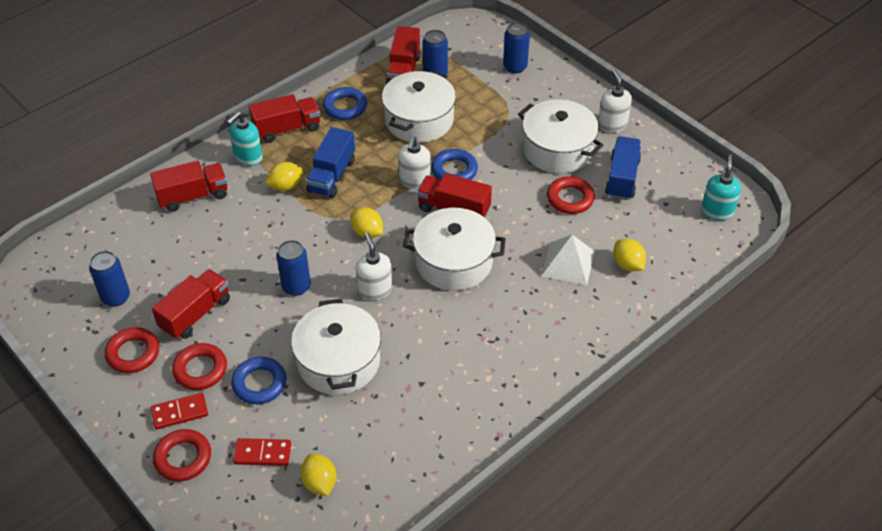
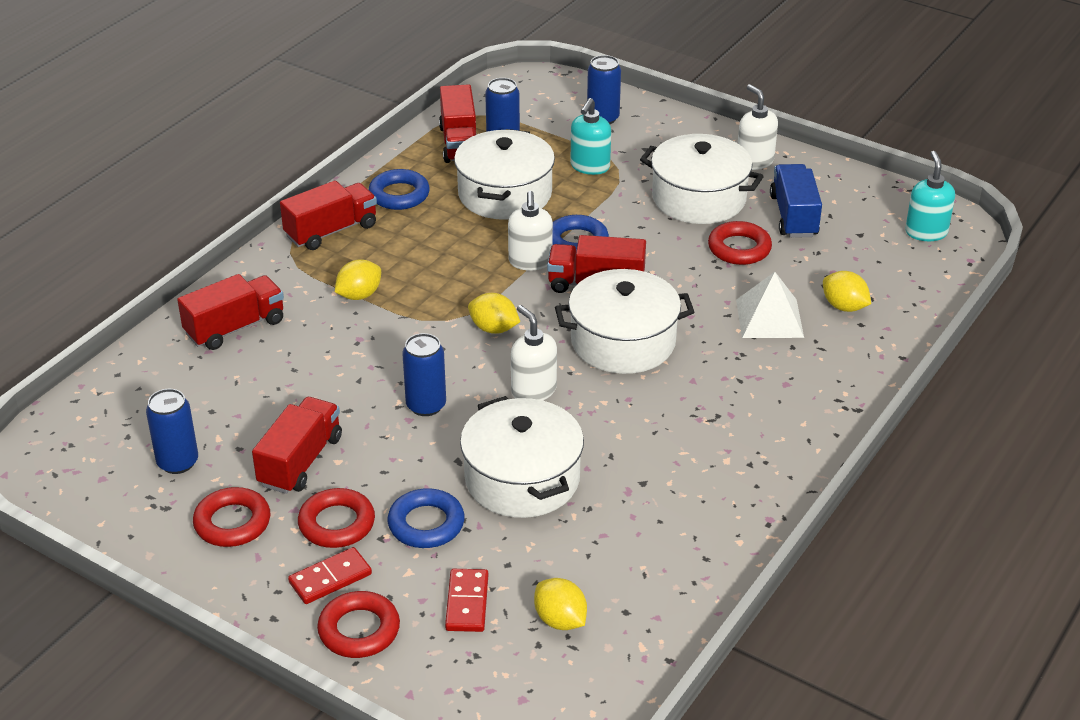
camera: 15 degrees left, 10 degrees down
(248, 157) = (292, 271): turquoise soap dispenser -> turquoise soap dispenser (590, 167)
(262, 454) = (467, 603): red domino -> red domino turned 75 degrees counterclockwise
(331, 176) = (416, 274): blue truck -> none

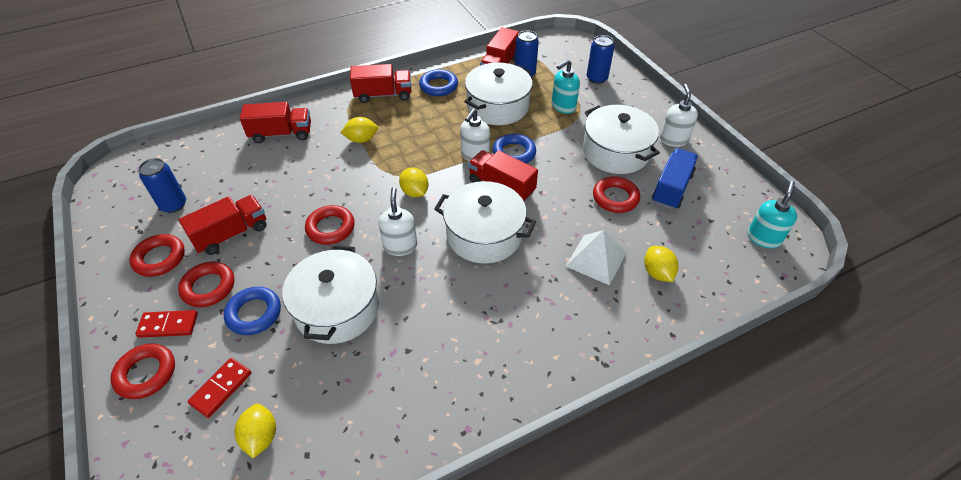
camera: 30 degrees right, 10 degrees up
(426, 405) = (330, 228): blue can -> red ring

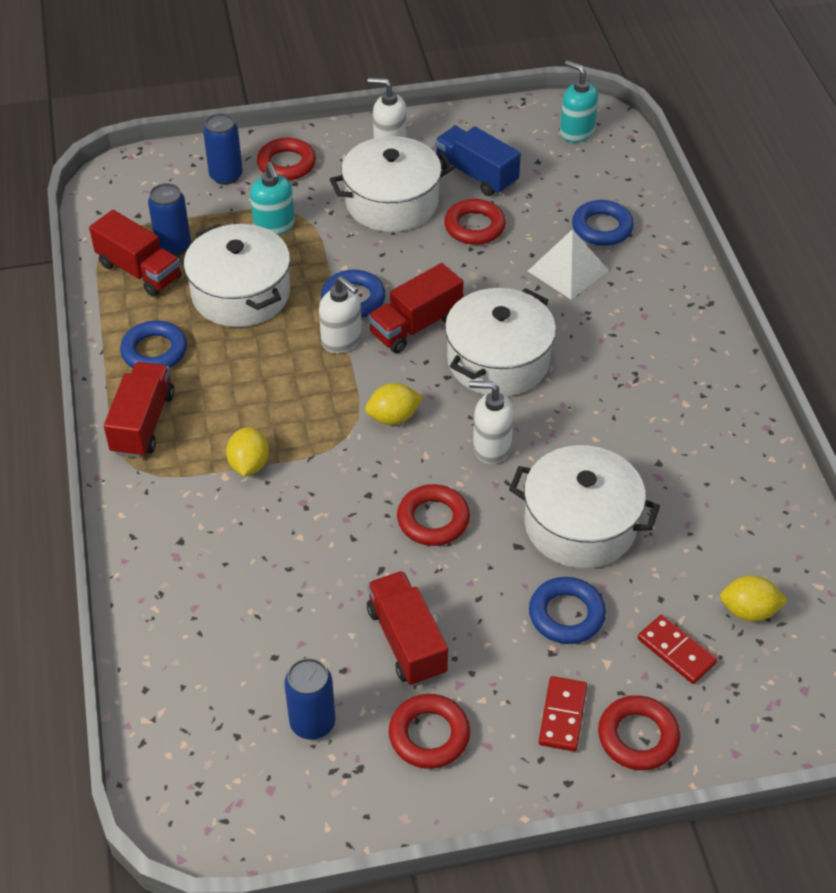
camera: 75 degrees left, 0 degrees up
(208, 287) = (505, 669): red ring -> red ring (286, 164)
(281, 134) = (187, 569): red truck -> none
(657, 273) = (602, 228): yellow lemon -> blue ring

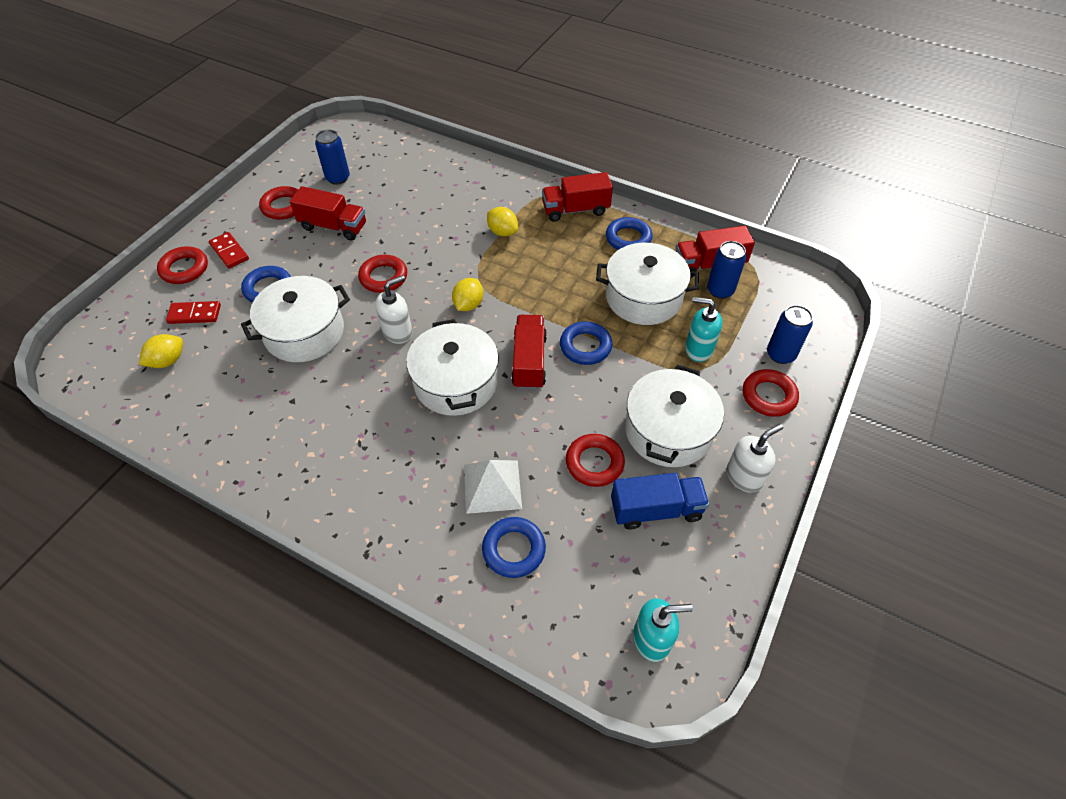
camera: 130 degrees right, 5 degrees up
(143, 423) = (575, 210): red truck -> red truck turned 120 degrees clockwise
(342, 340) = (554, 319): white soap dispenser -> none

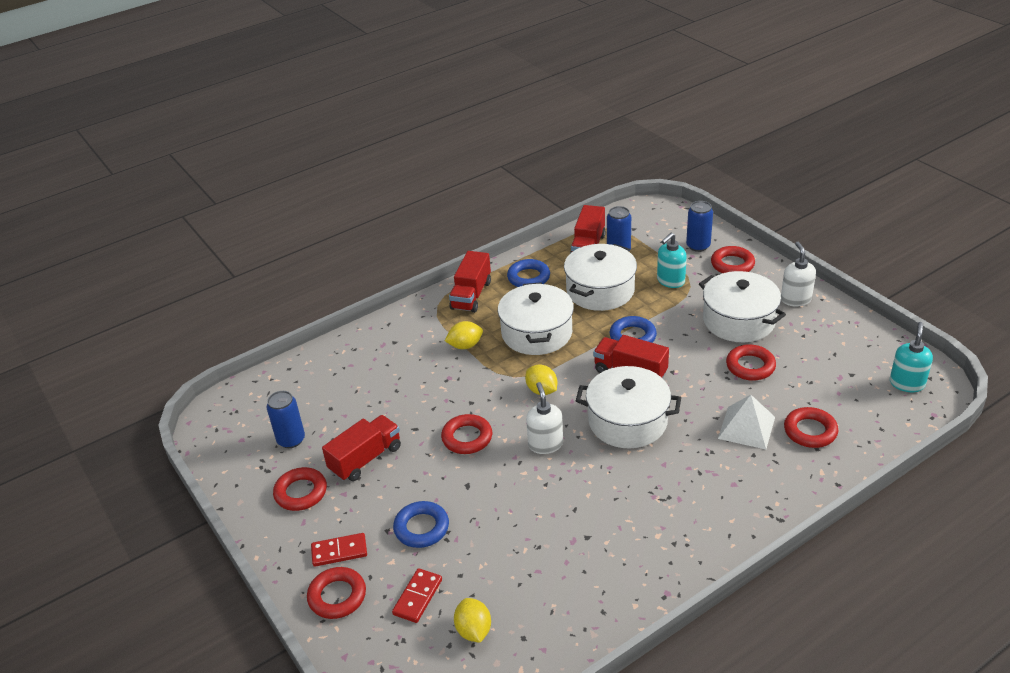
camera: 60 degrees left, 15 degrees down
(304, 332) = (503, 511): white pot -> white pot (537, 333)
(514, 549) = (810, 431): blue ring -> red ring
(656, 510) = (805, 349): blue truck -> none

